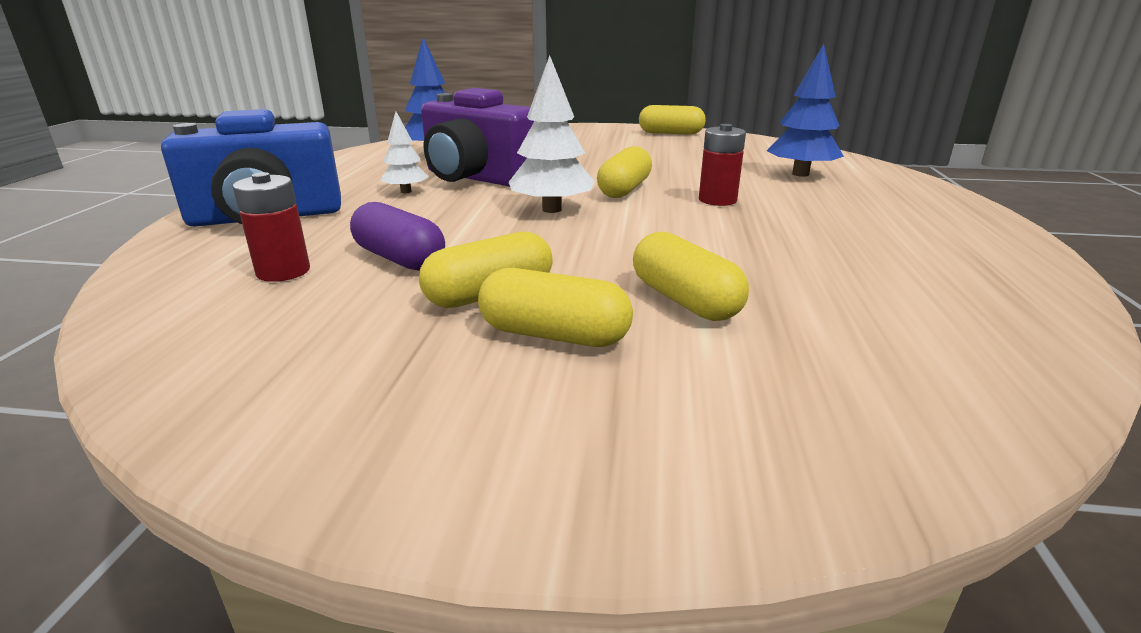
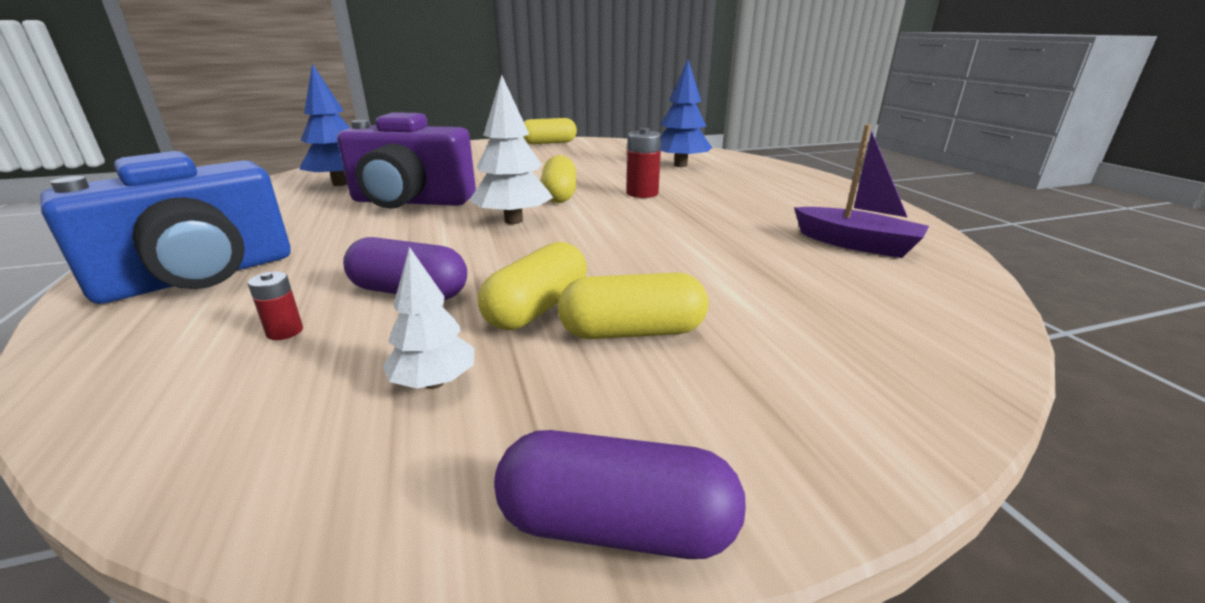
camera: 25 degrees left, 0 degrees up
(283, 271) = (285, 332): red battery -> red battery, size x0.56
(369, 485) = (616, 526): none -> purple capsule
(406, 191) = (347, 224): white tree -> white tree (434, 382)
(684, 300) = (703, 279): yellow capsule -> none
(930, 299) = (856, 244): none -> purple boat

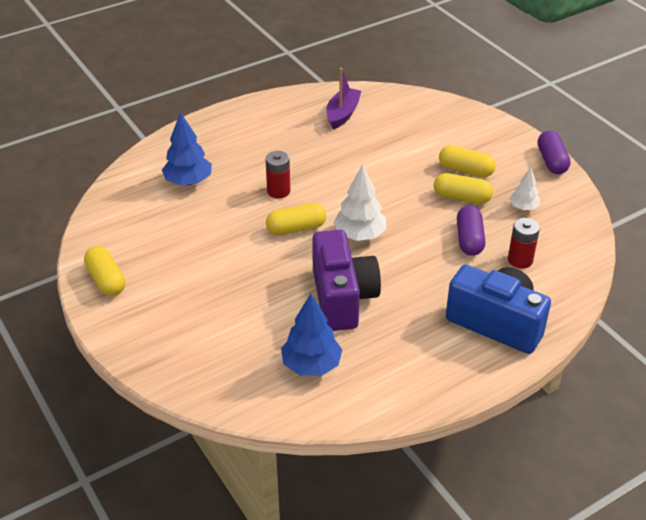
camera: 105 degrees left, 15 degrees up
(285, 332) = (520, 260): red battery -> red battery, size x1.77
(632, 332) = (465, 170): yellow capsule -> yellow capsule turned 45 degrees counterclockwise

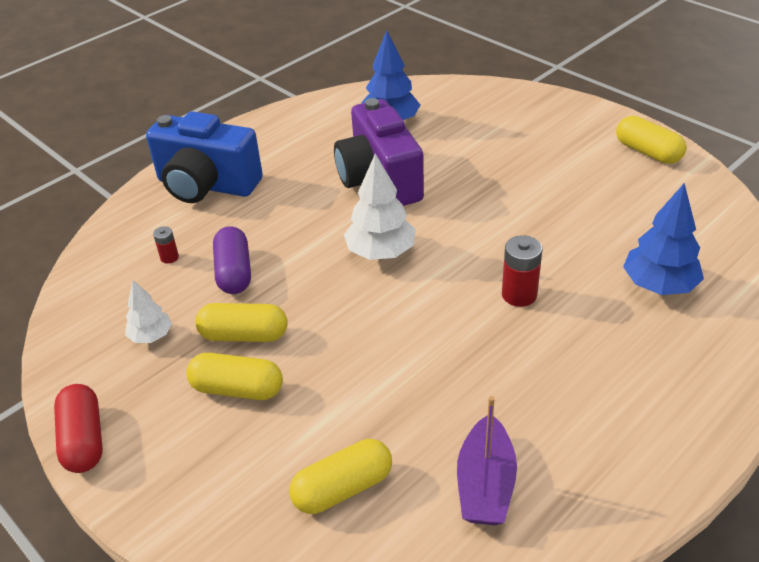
camera: 170 degrees right, 0 degrees up
(296, 228) = (467, 245): yellow capsule -> yellow capsule (343, 488)
(520, 260) = (169, 257): red battery -> red battery, size x0.56
(551, 161) = (83, 439): purple capsule -> red capsule

